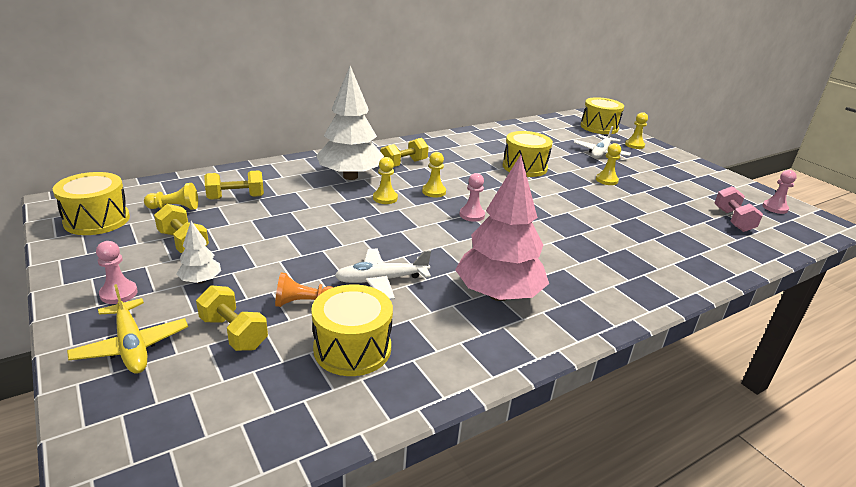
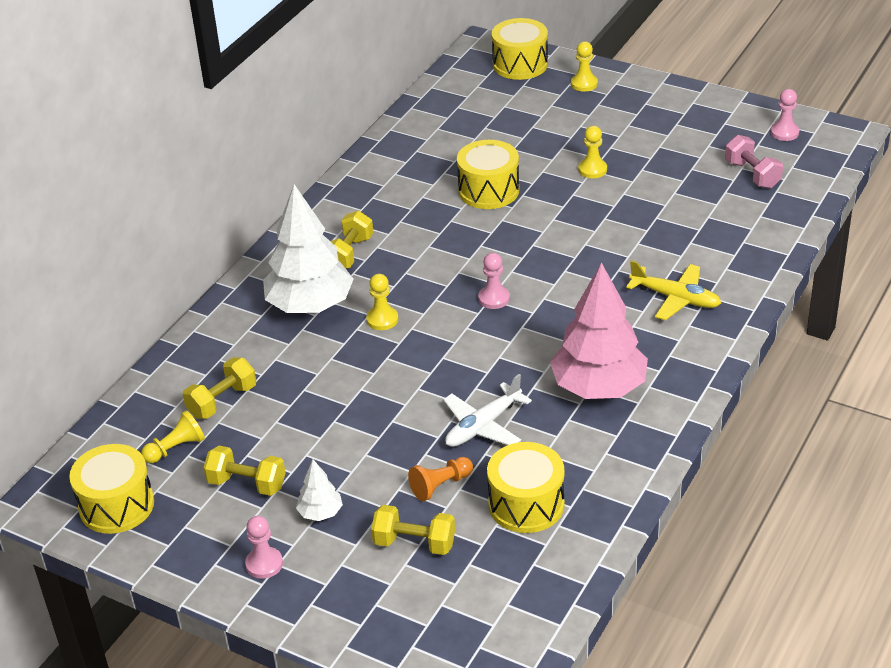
camera: 25 degrees left, 10 degrees up
(131, 346) = (345, 598): yellow plane -> yellow plane (675, 298)
(434, 192) = (424, 283): yellow pawn -> none
(600, 153) = (555, 120): white plane -> none

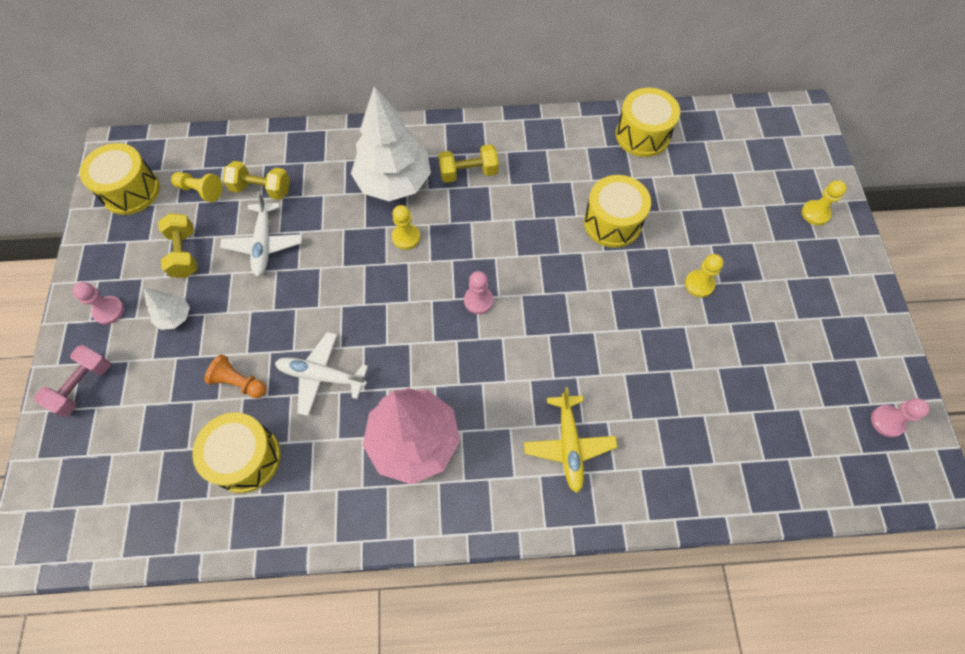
camera: 55 degrees right, 25 degrees up
(294, 420) = (264, 244): none -> white plane
(414, 543) = (169, 399): yellow dumbbell -> none
(520, 64) = (800, 152): yellow drum -> yellow drum (642, 135)
(752, 174) = (797, 423): pink dumbbell -> pink dumbbell (83, 386)

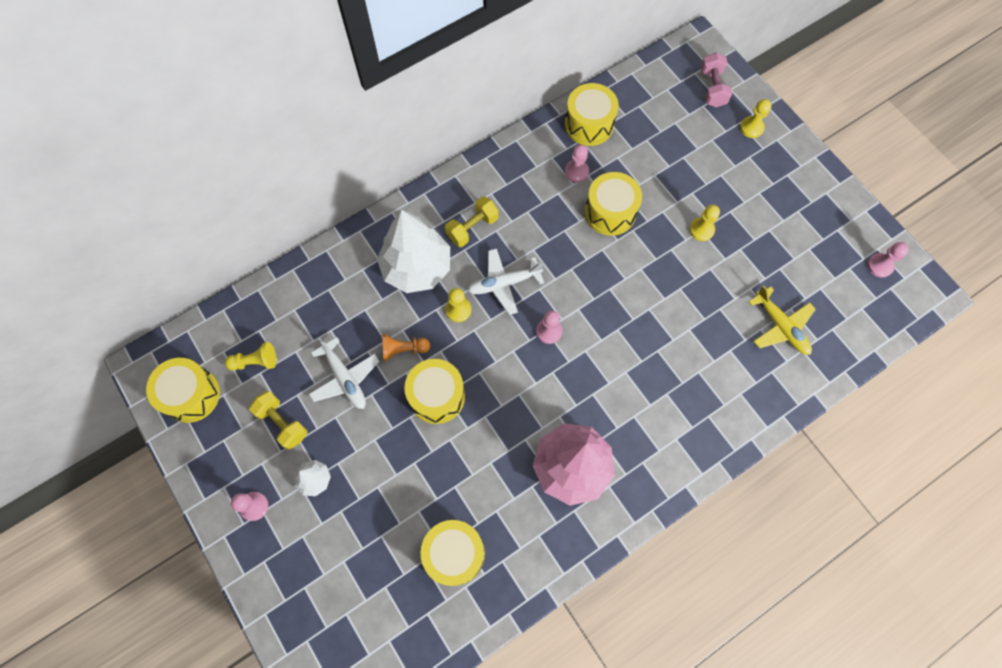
camera: 30 degrees left, 5 degrees up
(83, 386) = (280, 577): pink dumbbell -> pink dumbbell (712, 88)
(239, 382) = (407, 500): orange pawn -> orange pawn (403, 349)
(261, 189) = (308, 332): yellow dumbbell -> none
(321, 376) = (468, 458): white plane -> white plane (504, 283)
(333, 303) = (437, 396): none -> yellow drum
(568, 445) = (682, 405): yellow plane -> yellow plane (780, 326)
(602, 171) = (576, 172): none -> pink pawn

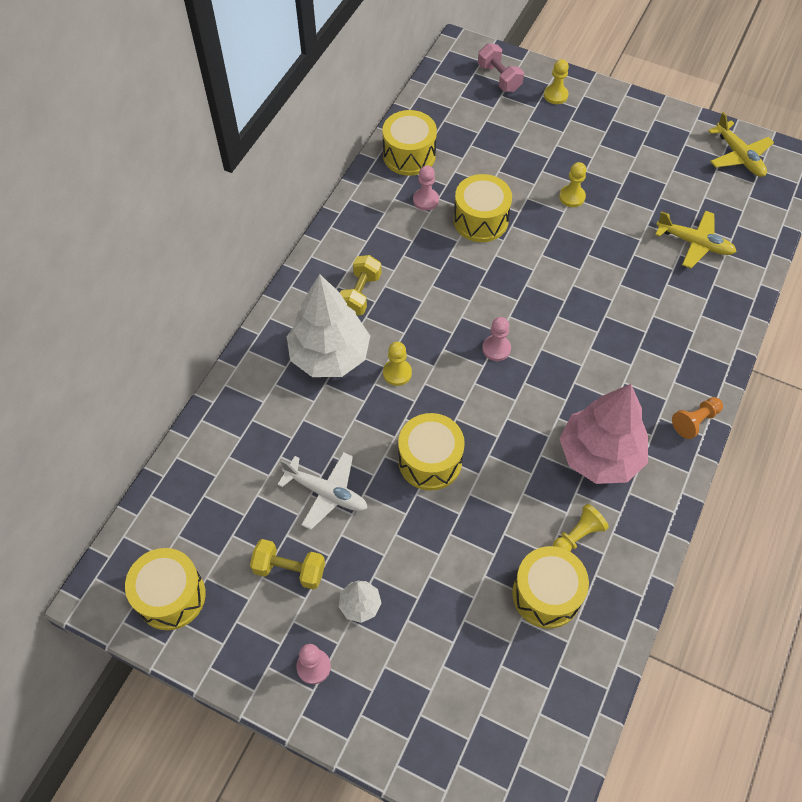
camera: 30 degrees left, 10 degrees down
(255, 362) = (220, 527): yellow pawn -> yellow pawn (577, 535)
(403, 349) = (367, 436): orange pawn -> orange pawn (695, 421)
(504, 283) = (424, 328): white plane -> none
(880, 266) = (739, 156): pink pawn -> yellow plane

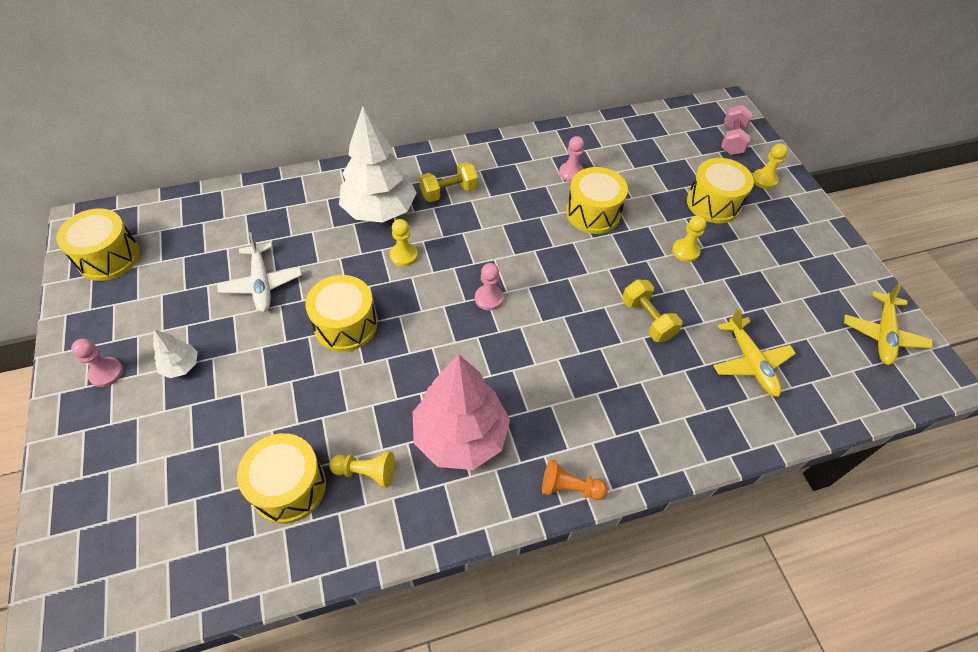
camera: 45 degrees right, 5 degrees down
(289, 570) = (179, 305): yellow dumbbell -> yellow dumbbell (647, 319)
(409, 155) = (597, 140): yellow drum -> yellow drum (713, 203)

